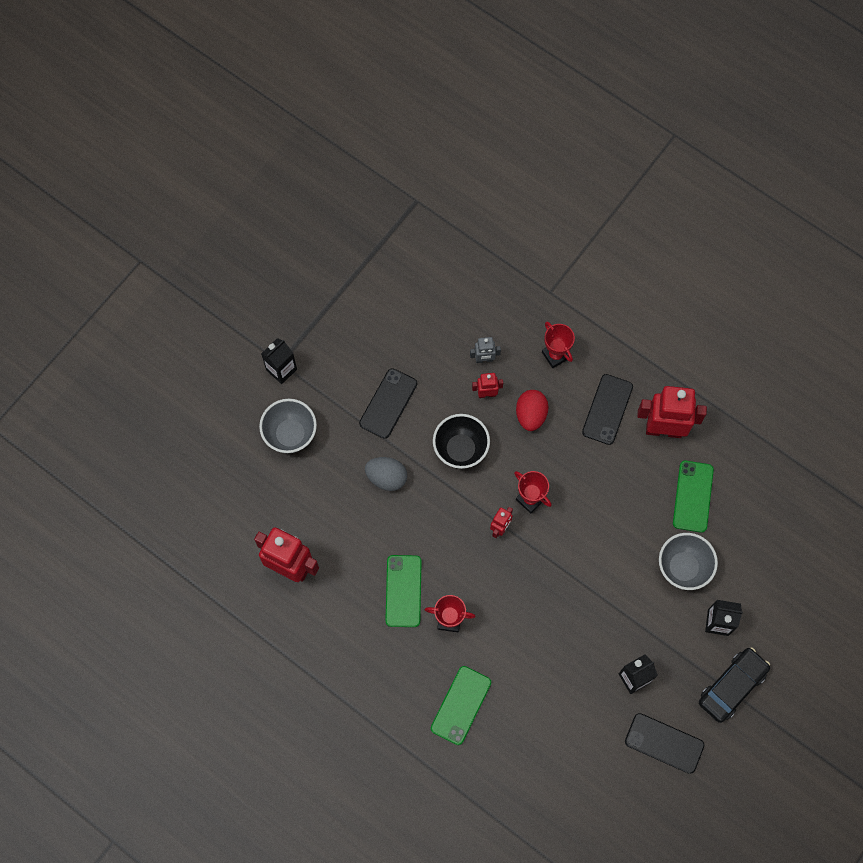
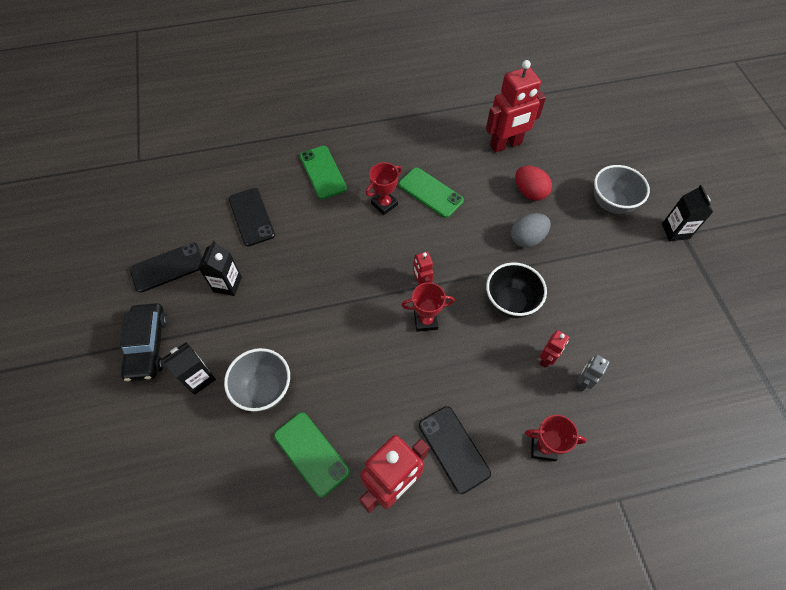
camera: 130 degrees right, 10 degrees down
(388, 403) = (592, 281): black phone -> black phone (251, 217)
(531, 415) = (499, 379): red egg -> red egg (529, 192)

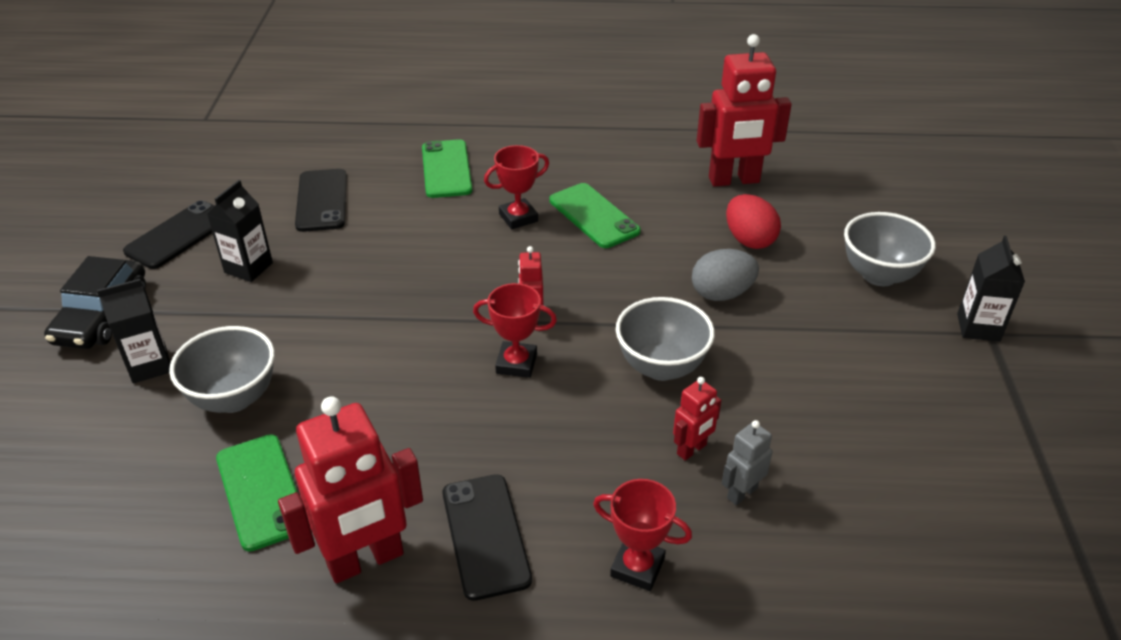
camera: 15 degrees right, 20 degrees down
(168, 267) = (178, 235): black phone -> black phone turned 45 degrees counterclockwise
(510, 303) = (661, 367): black bowl -> grey bowl

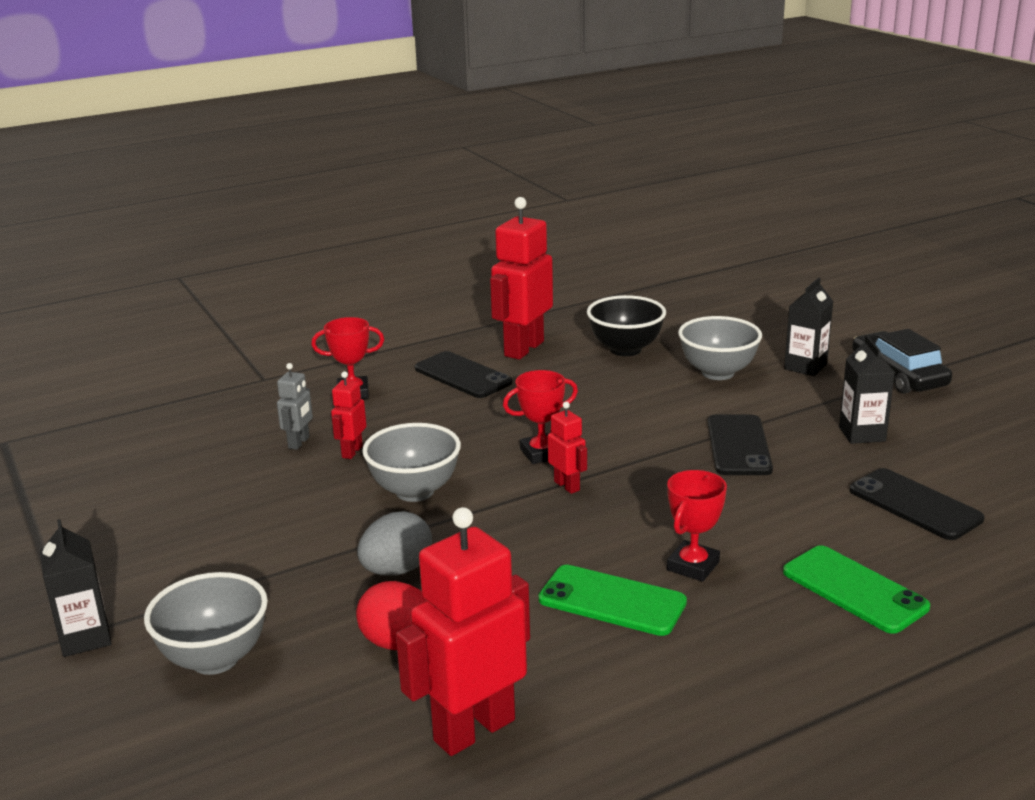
camera: 150 degrees right, 15 degrees down
(178, 235) = (969, 433): black phone -> black phone (739, 446)
(261, 491) = (625, 349): green phone -> black bowl

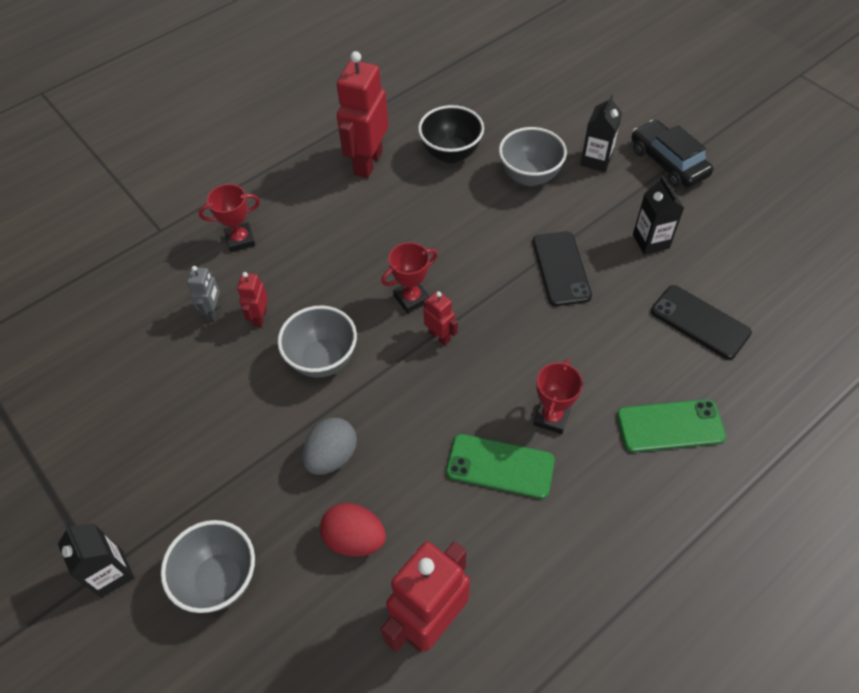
camera: 10 degrees left, 30 degrees up
(463, 375) = (326, 205): black phone -> none
(854, 589) = (670, 426): green phone -> green phone turned 45 degrees counterclockwise

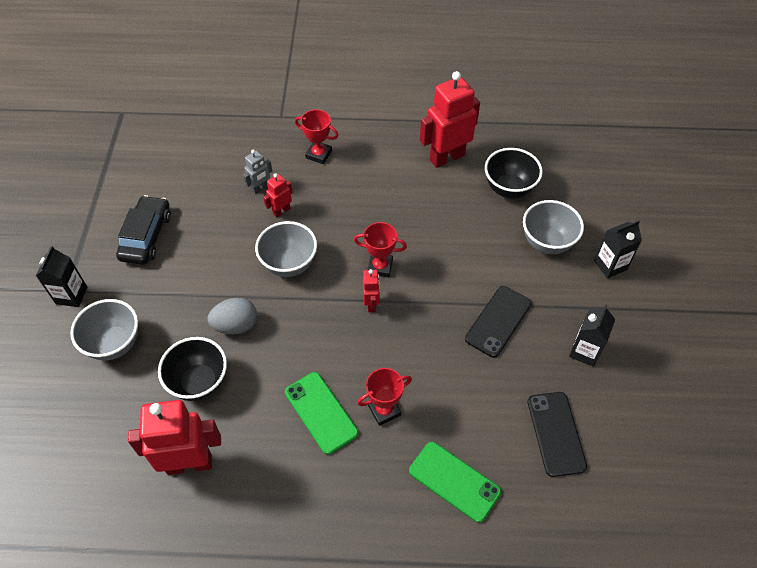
camera: 40 degrees right, 0 degrees up
(355, 539) = (199, 382): red egg -> black bowl
(668, 162) = (665, 306): black car -> black car (146, 236)

